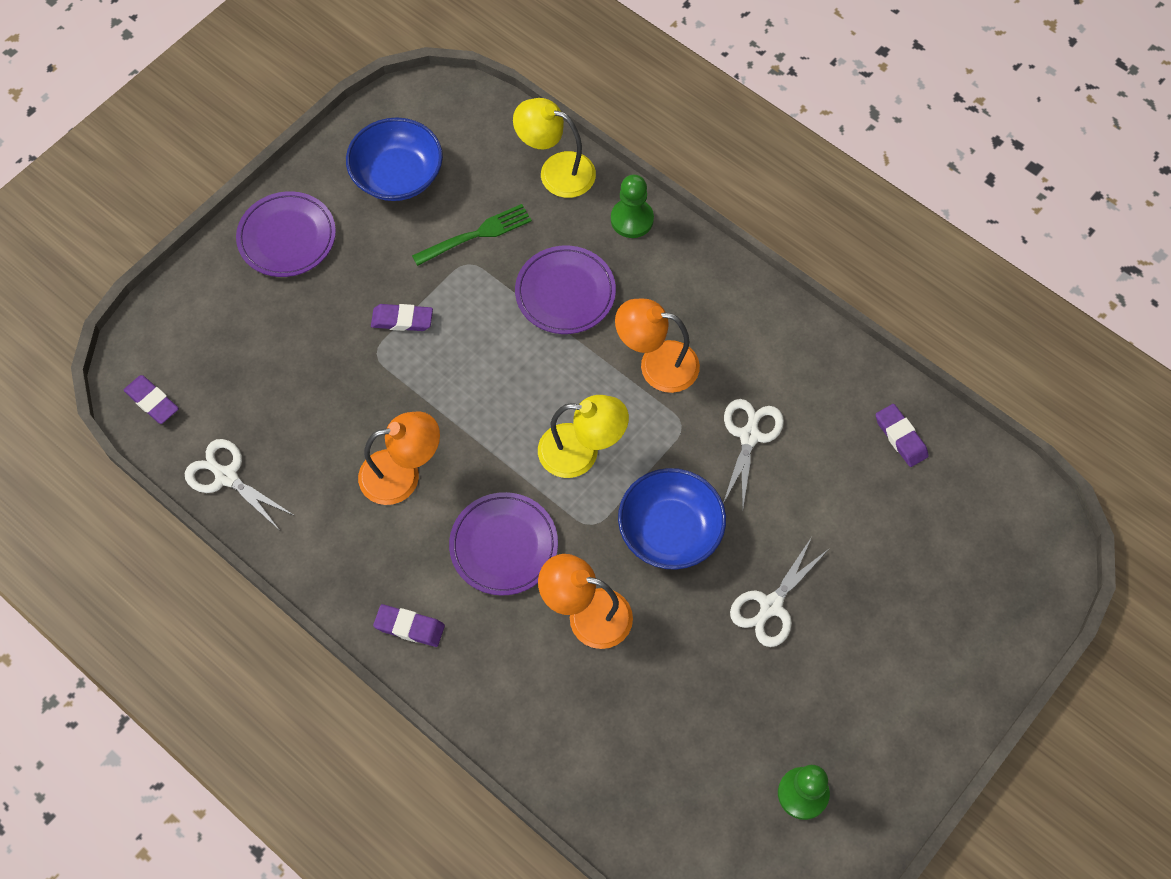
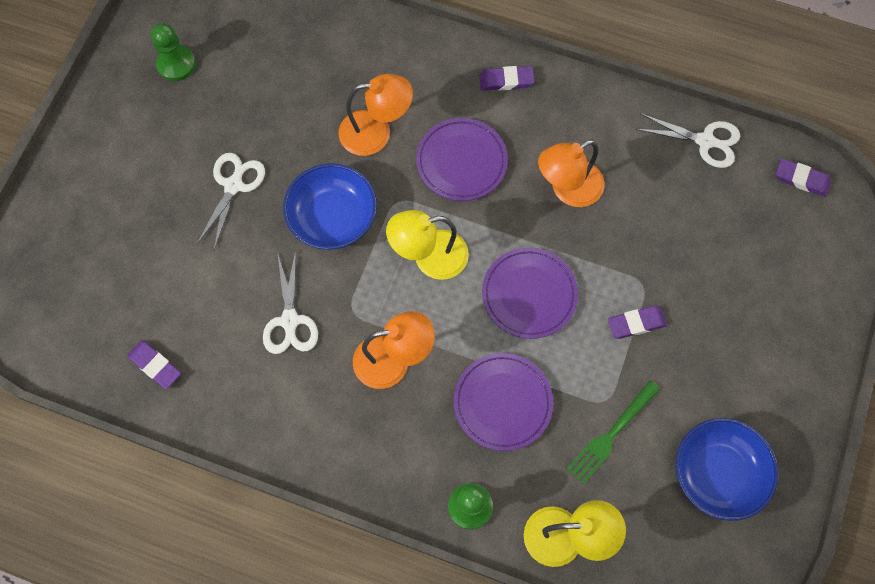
camera: 160 degrees right, 5 degrees up
(287, 237) = (782, 368): purple plate -> purple plate (529, 294)

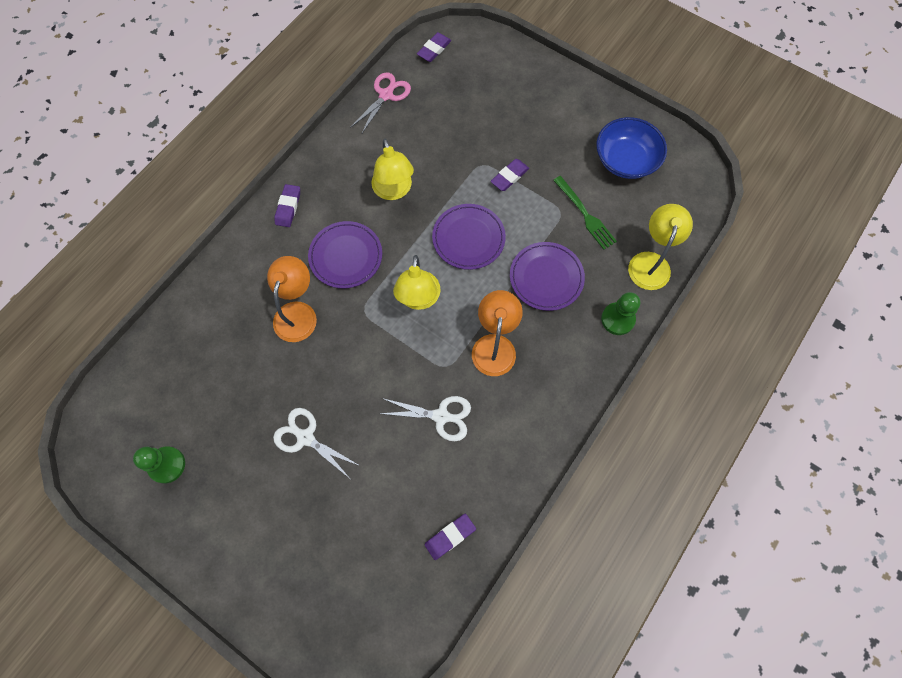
camera: 75 degrees left, 0 degrees up
(332, 217) = (362, 363): blue bowl -> none
(568, 189) = (394, 191): orange lamp -> yellow lamp
(636, 323) = (509, 177): purple eraser -> purple eraser turned 45 degrees clockwise
(705, 141) = (386, 95): white scissors -> pink scissors

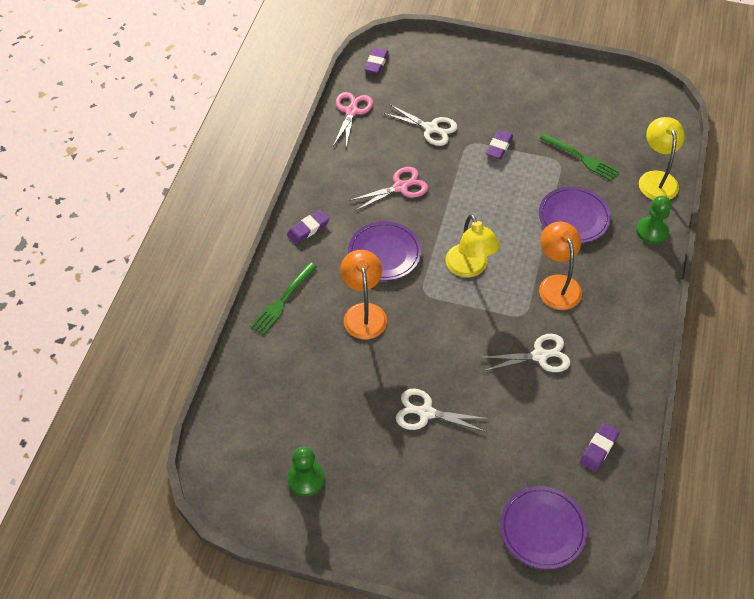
camera: 20 degrees left, 15 degrees down
(231, 274) = (283, 300): none -> green fork
(288, 207) = (308, 229): purple eraser -> purple eraser turned 60 degrees clockwise
(394, 191) = (400, 187): yellow lamp -> pink scissors
(453, 136) = (431, 128): none -> white scissors
(468, 238) = (488, 206): purple plate -> purple plate (542, 529)
(625, 160) = (593, 105): blue bowl -> none

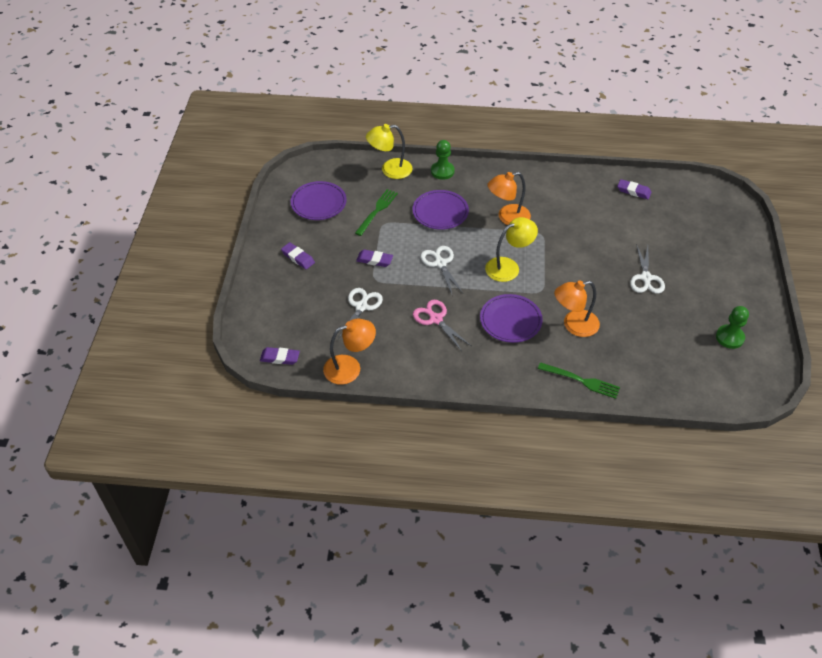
camera: 100 degrees left, 5 degrees down
(308, 229) = (500, 376): purple eraser -> purple eraser (298, 258)
(351, 111) = (350, 367): pink scissors -> orange lamp
(540, 356) = (573, 223): white scissors -> white scissors (440, 263)
(542, 529) = (702, 213): purple plate -> purple plate (318, 203)

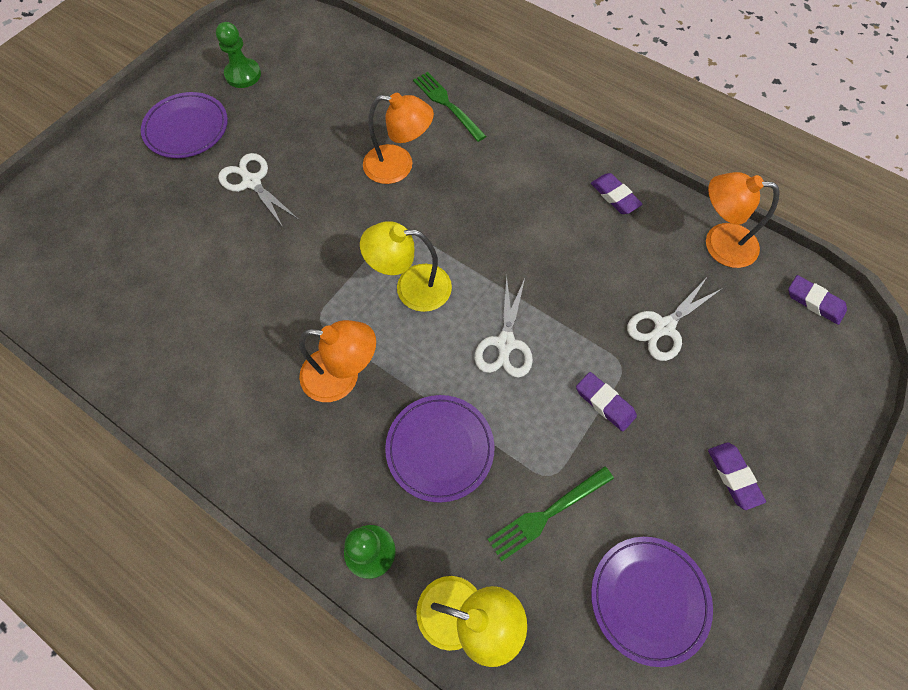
camera: 150 degrees left, 15 degrees up
(436, 319) = (568, 257): pink scissors -> none
(510, 320) = (471, 208): purple plate -> purple plate (186, 128)
(633, 191) = (113, 323): purple eraser -> purple eraser (615, 196)
(646, 278) = (252, 182): white scissors -> white scissors turned 75 degrees counterclockwise

